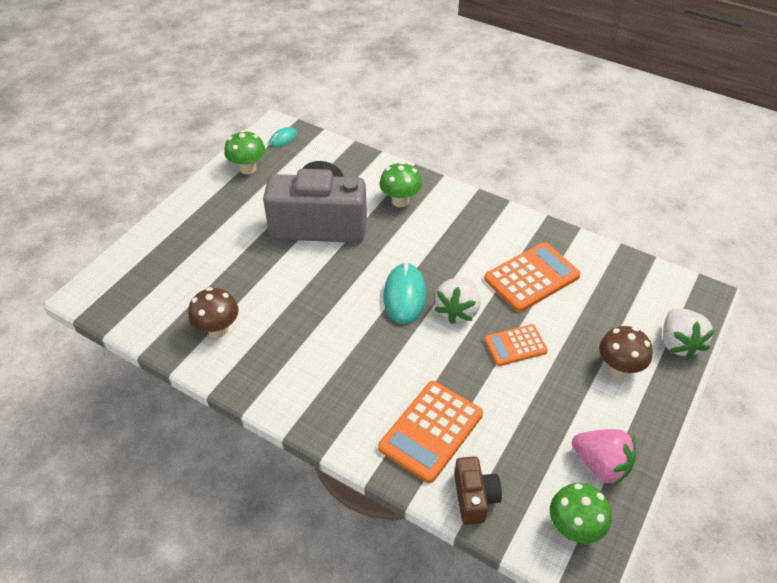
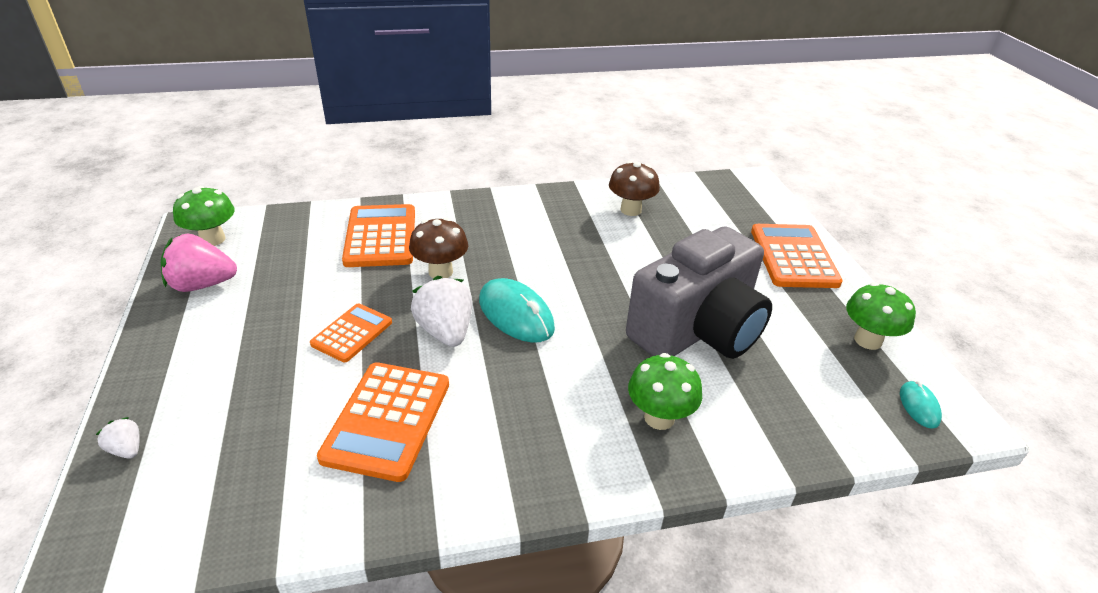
camera: 135 degrees right, 10 degrees down
(189, 225) = (793, 257): none -> orange calculator
(474, 497) = (310, 220): brown camera -> none
(619, 368) = (210, 374): brown mushroom -> brown mushroom (440, 272)
(678, 343) = (127, 449): white strawberry -> white strawberry, size x0.49

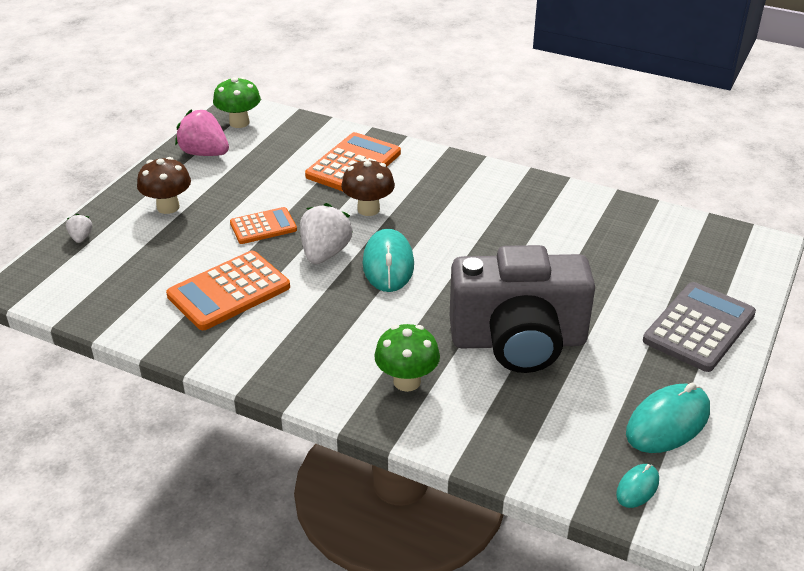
camera: 40 degrees right, 0 degrees up
(630, 210) = (590, 223): brown mushroom -> brown mushroom (168, 207)
(793, 257) = (699, 327): orange calculator -> grey calculator
(867, 340) = (667, 422): green mushroom -> turquoise mouse

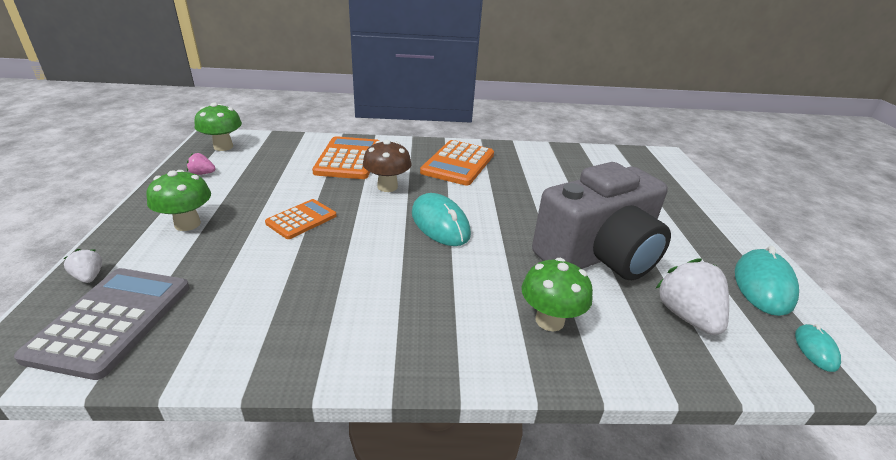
camera: 30 degrees left, 5 degrees down
(168, 207) = (187, 224): brown mushroom -> green mushroom
(204, 153) = (202, 174): pink strawberry -> pink strawberry, size x0.49
(229, 291) = (305, 286): orange calculator -> orange calculator (458, 163)
(325, 253) = (377, 228): white strawberry -> white strawberry (686, 316)
(699, 327) = (695, 212): grey calculator -> grey calculator (112, 320)

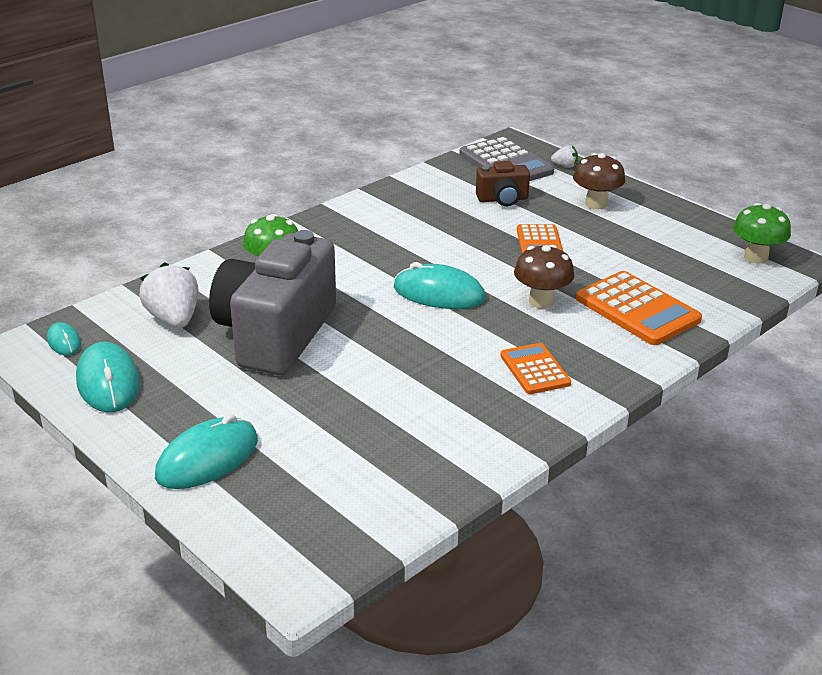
camera: 140 degrees right, 0 degrees up
(187, 224) = (596, 204): green mushroom -> brown mushroom
(202, 174) = (692, 231): pink strawberry -> none
(230, 274) = (502, 199): none -> brown camera
(458, 163) = (535, 369): orange calculator -> orange calculator, size x0.61
(686, 316) = (174, 319): white strawberry -> white strawberry turned 150 degrees counterclockwise
(693, 208) = (207, 458): none -> turquoise mouse

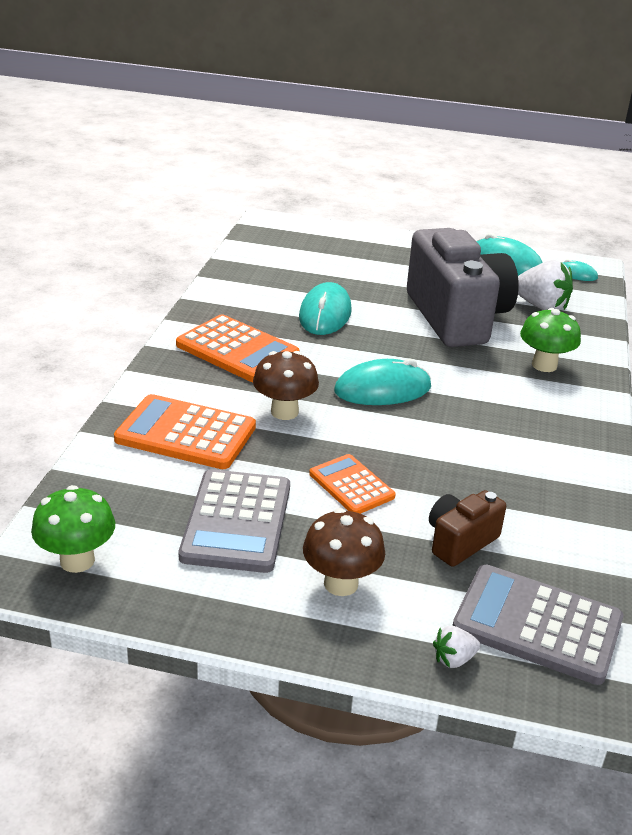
camera: 145 degrees right, 0 degrees up
(207, 458) = (384, 247): turquoise mouse -> turquoise mouse (325, 314)
(535, 369) = (237, 350): orange calculator -> orange calculator, size x1.64
(637, 247) = (236, 521): none -> grey calculator

